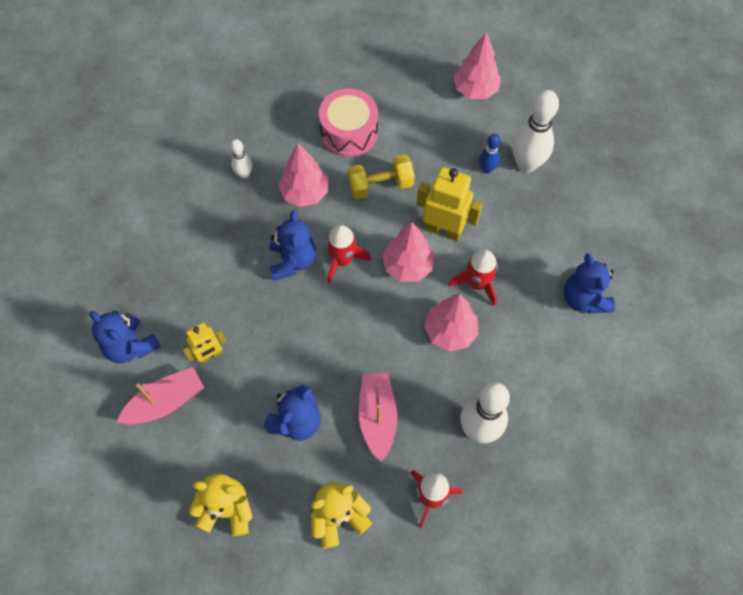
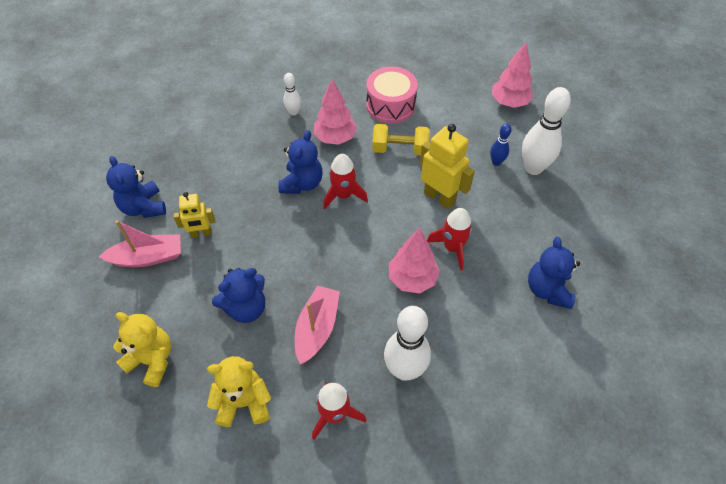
camera: 20 degrees right, 10 degrees down
(407, 266) = (396, 216): pink tree -> none

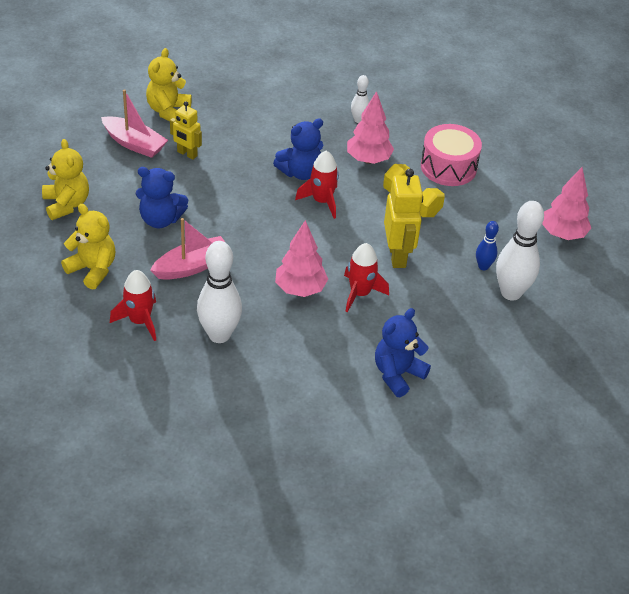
camera: 40 degrees right, 10 degrees down
(144, 207) = (168, 111): blue teddy bear -> yellow teddy bear

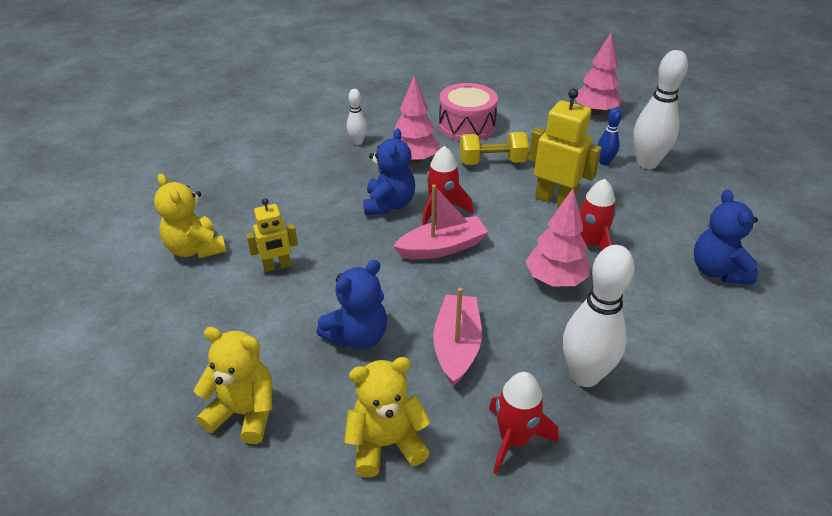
camera: 50 degrees left, 5 degrees down
(134, 144) = (213, 299): pink boat -> pink boat (442, 247)

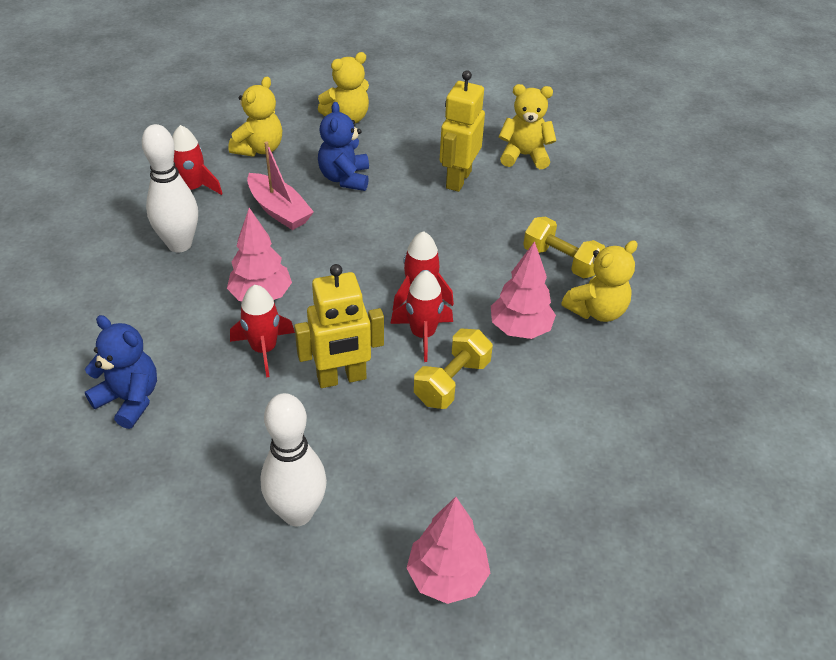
camera: 130 degrees right, 5 degrees up
(277, 266) = (458, 179): yellow robot -> yellow robot, size x1.62
(325, 172) = (561, 261): none -> yellow dumbbell
(357, 142) = (596, 310): white bowling pin -> yellow teddy bear
(389, 204) = (466, 270): blue teddy bear -> none
(442, 247) = (375, 264): pink boat -> none
(467, 126) = (544, 416): pink drum -> none
(474, 190) = (423, 335): none -> red rocket
(604, 162) = (344, 475): blue bowling pin -> none

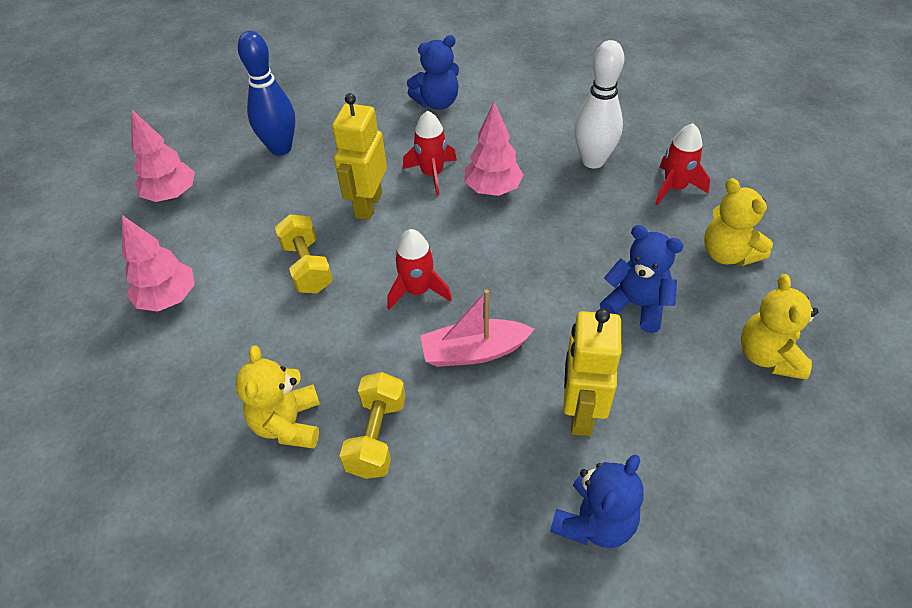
camera: 125 degrees right, 5 degrees up
(279, 210) = (607, 236): pink boat -> pink boat (474, 352)
(297, 513) = (280, 148): white bowling pin -> blue bowling pin
(423, 335) = (371, 271): red rocket -> none
(458, 179) = (580, 412): yellow robot -> yellow robot turned 135 degrees counterclockwise
(520, 329) = (320, 344): pink tree -> pink tree (168, 298)
(524, 156) = (594, 522): yellow teddy bear -> blue teddy bear
(561, 261) = (377, 436): yellow dumbbell -> yellow dumbbell turned 60 degrees counterclockwise

